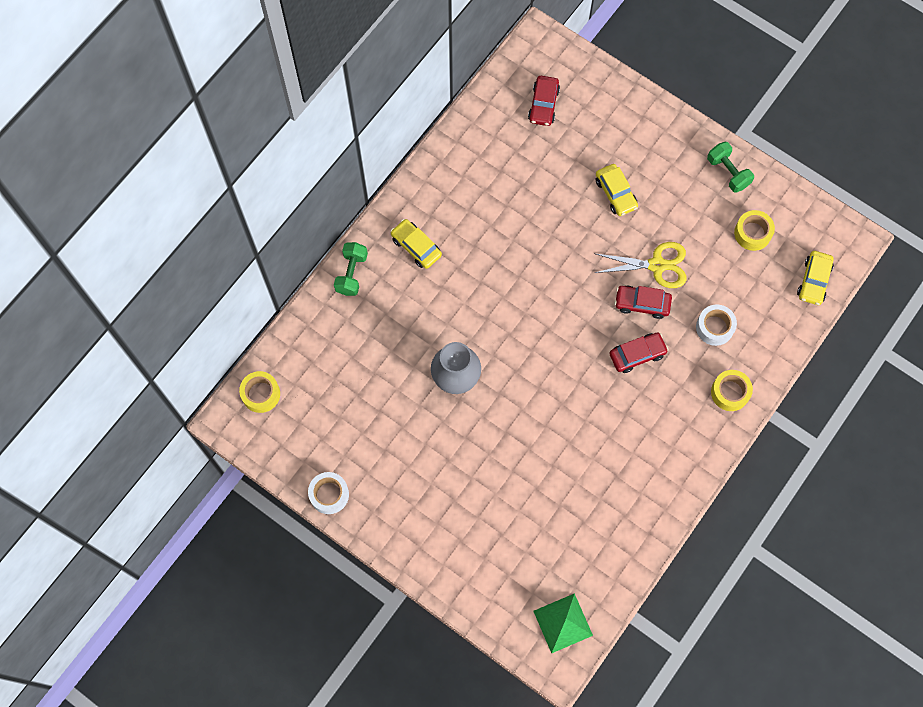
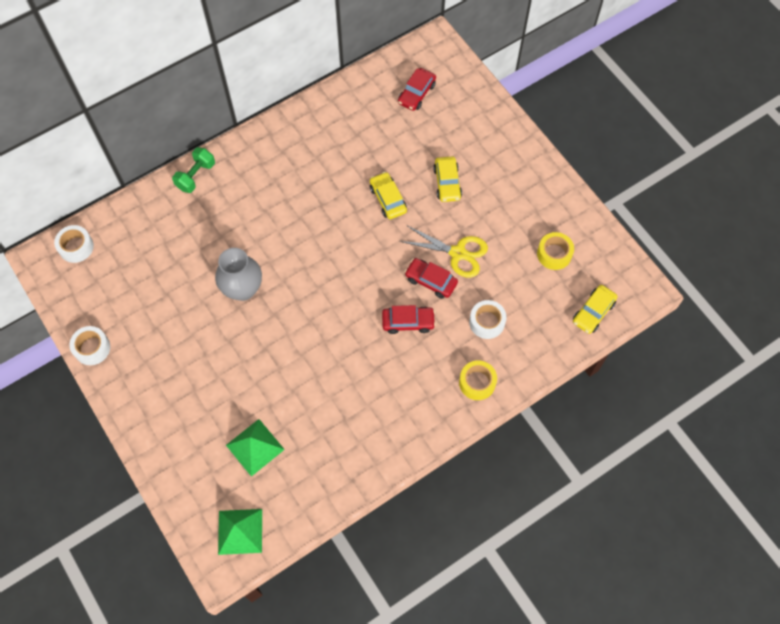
camera: 20 degrees right, 5 degrees down
(261, 394) = (76, 247): yellow tape -> white tape
(416, 247) = (259, 172): yellow car -> yellow car (387, 199)
(540, 535) = (255, 447): none -> green pyramid
(728, 172) = (553, 197): green dumbbell -> none

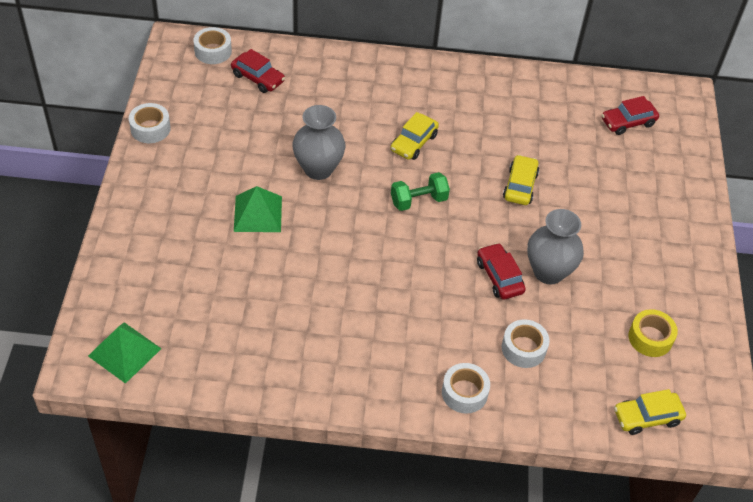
camera: 35 degrees right, 15 degrees down
(196, 176) = (362, 63): green dumbbell -> green dumbbell (418, 200)
(255, 447) = (205, 296): green pyramid -> green pyramid (258, 213)
(408, 322) = (444, 295): red car -> red car (258, 78)
(447, 183) = (592, 209): yellow car -> yellow car (414, 143)
(458, 253) = (548, 272): yellow scissors -> grey vase
(477, 382) = (464, 393): yellow tape -> white tape

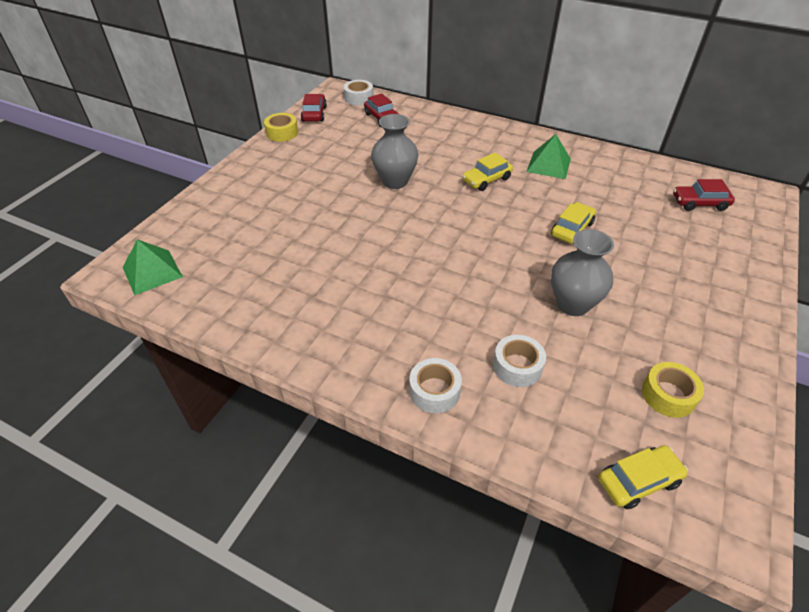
camera: 25 degrees right, 5 degrees down
(150, 129) = (282, 133): white tape -> yellow tape
(258, 213) = (326, 200): green pyramid -> green pyramid (548, 165)
(418, 200) = (470, 220): green dumbbell -> none
(499, 277) = (519, 296): red car -> red car (314, 114)
(647, 417) = (638, 481): yellow car -> yellow car turned 150 degrees clockwise

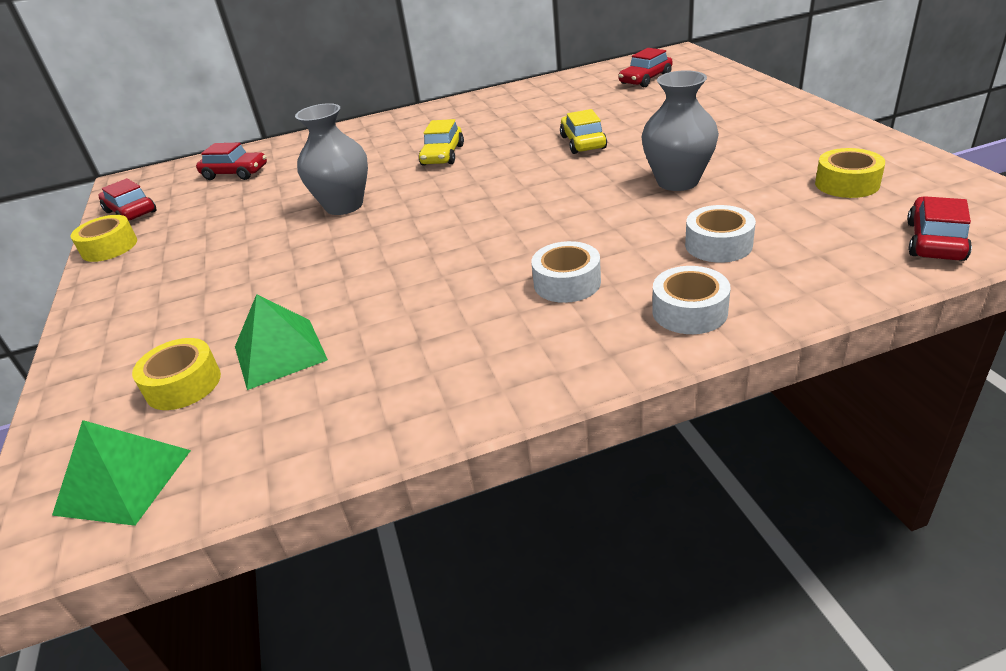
camera: 40 degrees left, 10 degrees down
(216, 240) = (183, 384): none -> yellow tape
(359, 98) = (173, 174): white tape -> white tape (567, 283)
(548, 165) = (482, 118): green pyramid -> green pyramid (280, 353)
(638, 481) = (934, 241): yellow car -> red car

